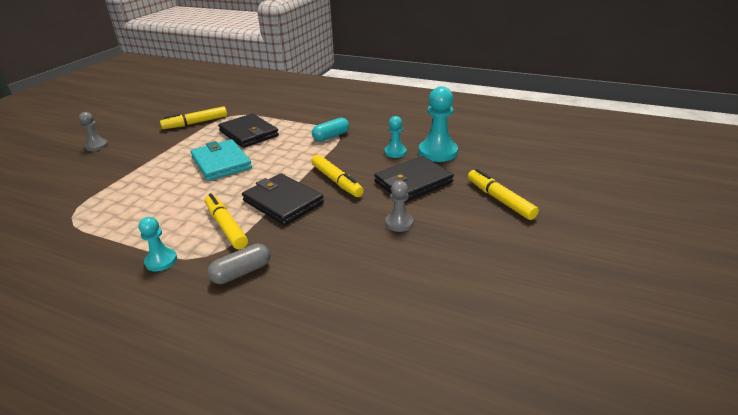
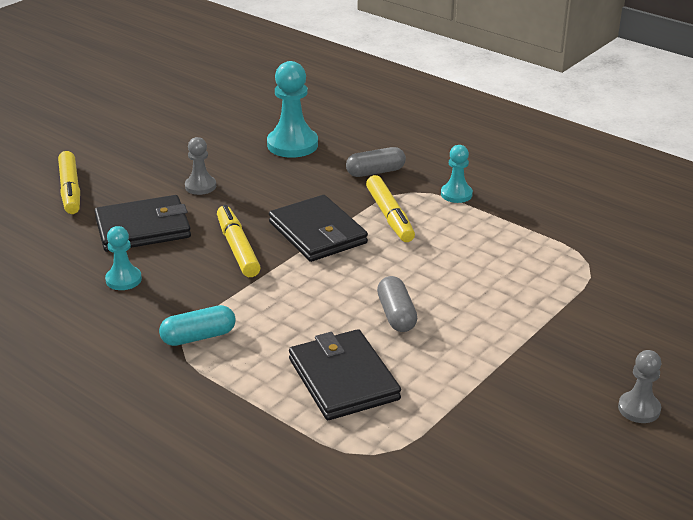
camera: 165 degrees left, 0 degrees up
(196, 123) = (452, 442): yellow marker -> none
(221, 163) = (396, 315): turquoise wallet -> grey capsule
(437, 152) = (64, 267): turquoise pawn -> turquoise pawn (292, 145)

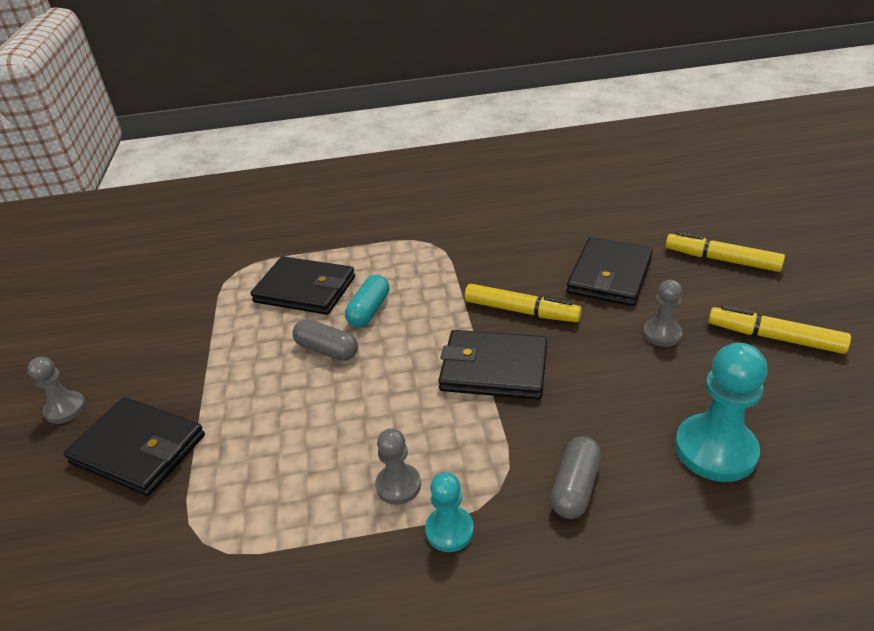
camera: 135 degrees right, 5 degrees up
(123, 279) = (538, 244): turquoise pawn -> none
(198, 337) = (429, 251): turquoise capsule -> turquoise capsule (369, 310)
(389, 216) = (468, 437): yellow marker -> yellow marker (775, 338)
(456, 222) = (398, 485): none -> grey pawn
(595, 337) = (139, 449): none -> black wallet

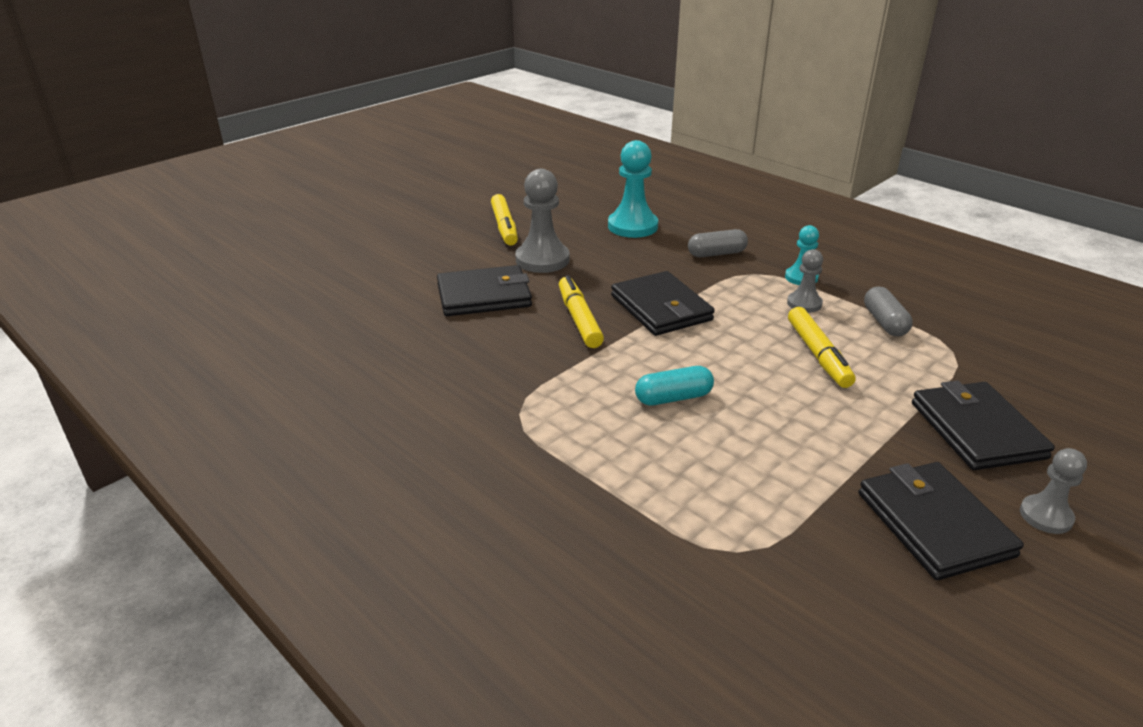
camera: 130 degrees left, 5 degrees down
(305, 289) = (696, 461): black wallet -> black wallet (933, 524)
(327, 350) = (750, 394): grey capsule -> grey capsule (884, 322)
(662, 334) = (542, 260): grey pawn -> grey pawn, size x1.74
(722, 260) = (415, 257): yellow marker -> yellow marker (818, 354)

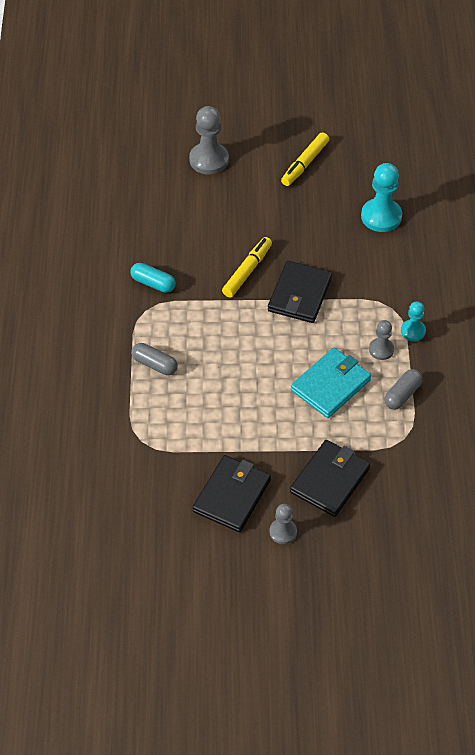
camera: 45 degrees right, 20 degrees up
(484, 295) = (222, 218): black wallet -> none
(542, 260) = (288, 210): grey pawn -> grey pawn (209, 160)
(673, 398) = (222, 354): turquoise capsule -> turquoise capsule (153, 283)
(716, 254) = (395, 276): grey capsule -> grey capsule (154, 364)
(818, 354) = (330, 385): yellow marker -> turquoise wallet

